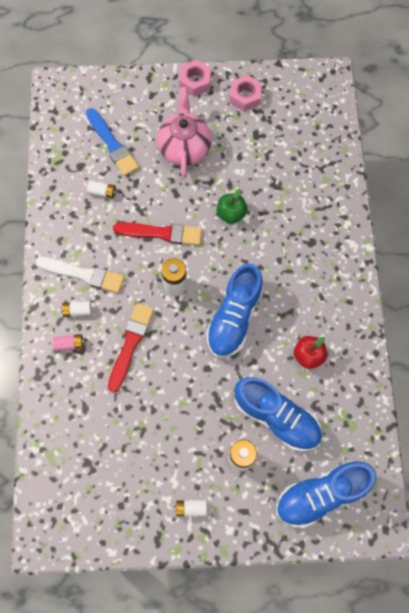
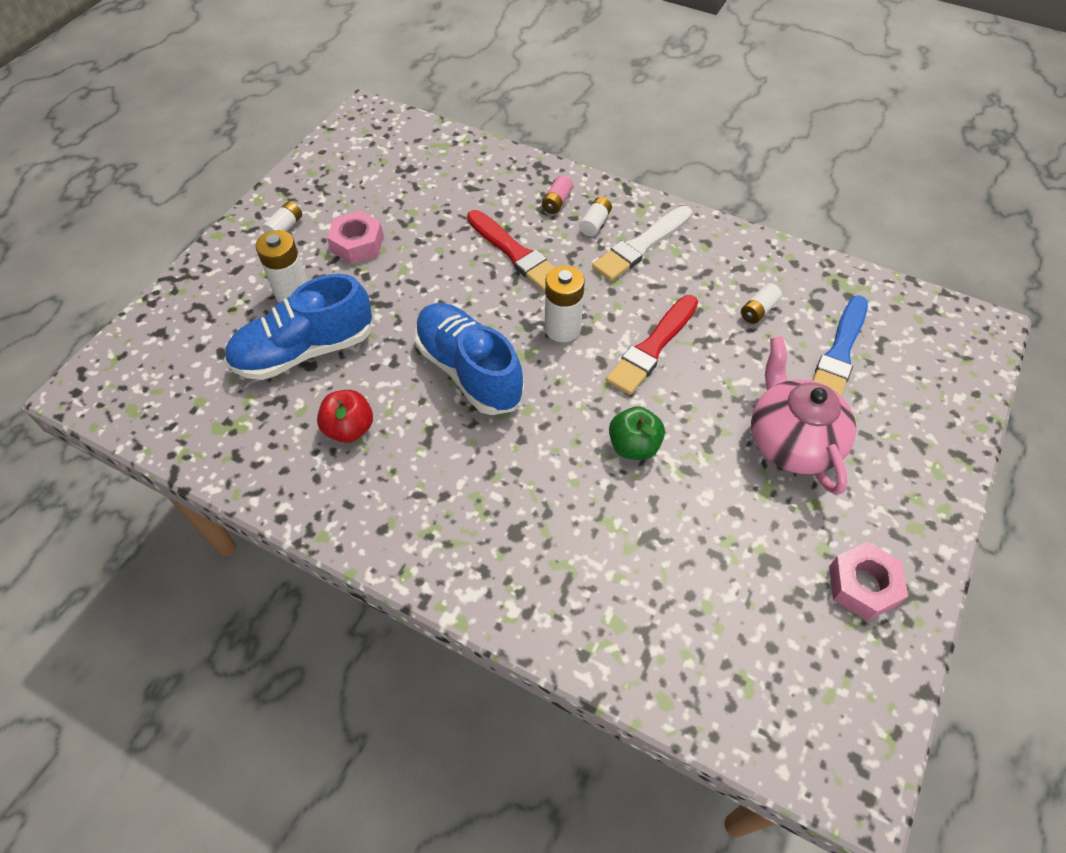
camera: 120 degrees right, 15 degrees down
(112, 144) = (839, 353): blue brush -> blue brush turned 60 degrees counterclockwise
(184, 147) = (791, 441): pink teapot -> pink teapot turned 135 degrees counterclockwise
(195, 81) = (927, 520): pink nut -> pink nut (357, 244)
(321, 494) = (178, 348): blue shoe -> none

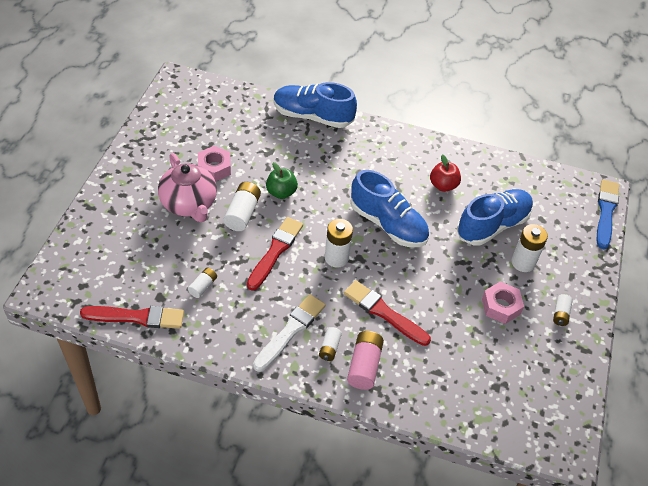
camera: 165 degrees right, 5 degrees down
(548, 620) = (312, 116): none -> blue shoe
(557, 202) = (364, 366): pink battery -> pink battery, size x1.69
(701, 415) = (242, 213): none -> white battery
(839, 353) = (150, 261): blue brush -> blue brush (606, 212)
(843, 282) = (137, 317): none -> red brush
(862, 585) = (161, 142): pink nut -> pink nut (214, 168)

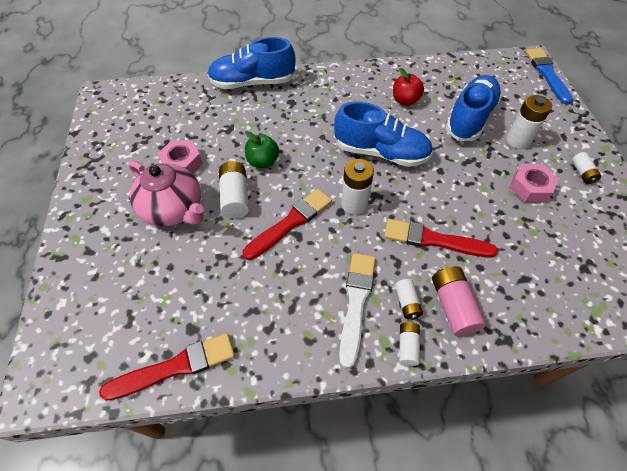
camera: 20 degrees left, 5 degrees up
(203, 286) = (234, 294): white battery -> white battery (407, 346)
(275, 251) = (290, 223): red brush -> red brush turned 45 degrees clockwise

